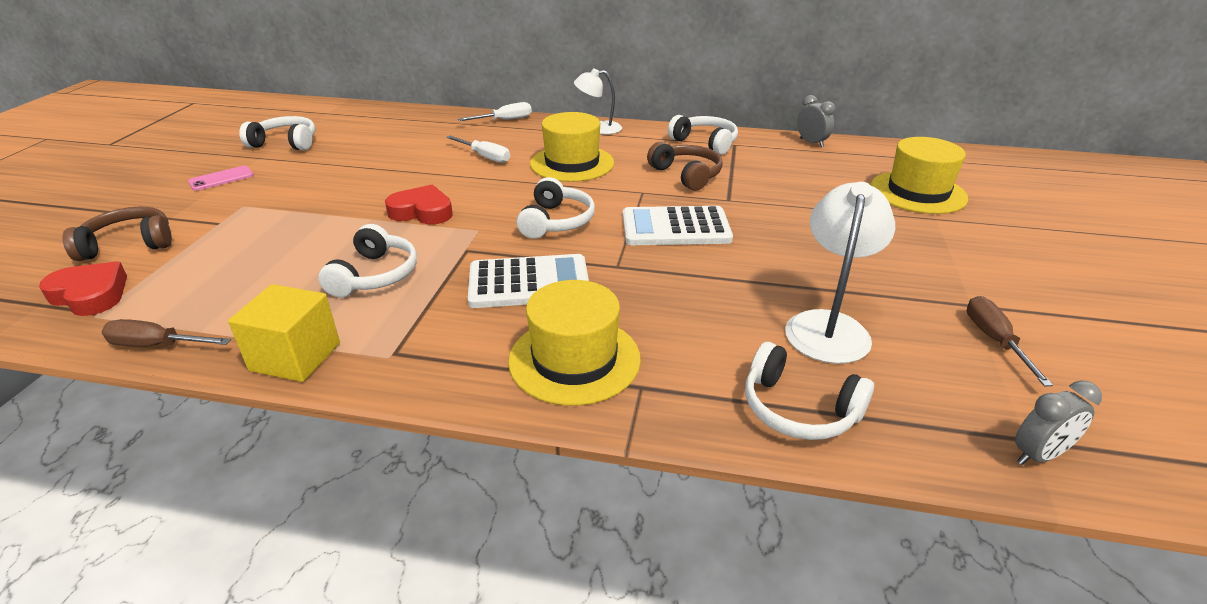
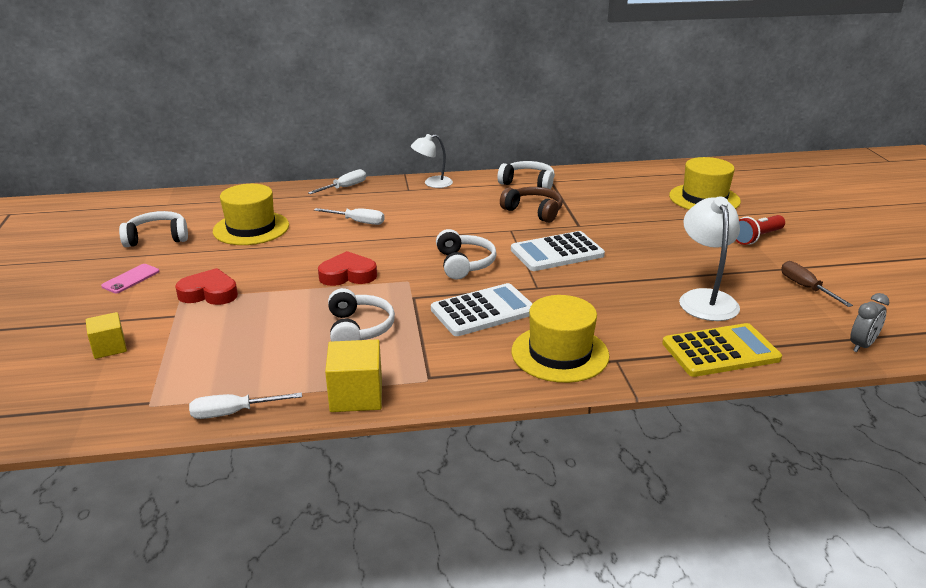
camera: 20 degrees left, 5 degrees down
(90, 295) = (125, 391): red heart -> red heart (209, 293)
(129, 244) = (109, 347): brown headphones -> yellow cube
(157, 345) = (233, 413): brown screwdriver -> white screwdriver
(572, 163) = (436, 216): yellow hat -> yellow hat (251, 228)
(798, 409) = (720, 351): white headphones -> yellow calculator
(811, 143) = (607, 171): grey clock -> none
(961, 255) = (757, 238): none -> red flashlight

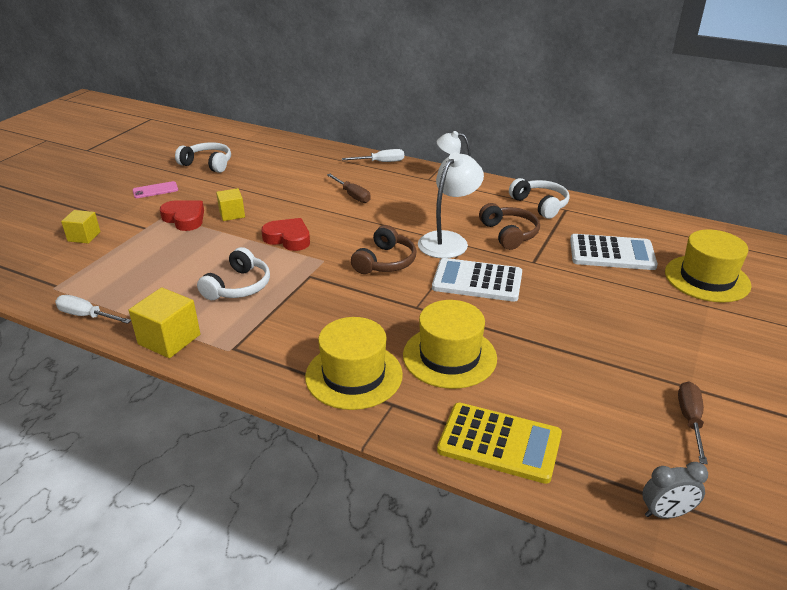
camera: 35 degrees right, 5 degrees up
(251, 228) = (273, 176): yellow hat -> yellow hat (449, 356)
(257, 273) = (232, 214): none -> yellow cube
(358, 222) = (352, 195): white screwdriver -> brown screwdriver
(464, 263) = (385, 262): white headphones -> brown headphones
(483, 311) = (345, 310): white calculator -> white calculator (612, 253)
(705, 299) = (558, 384): white lamp -> white lamp (448, 240)
(757, 238) = (709, 343): red flashlight -> none

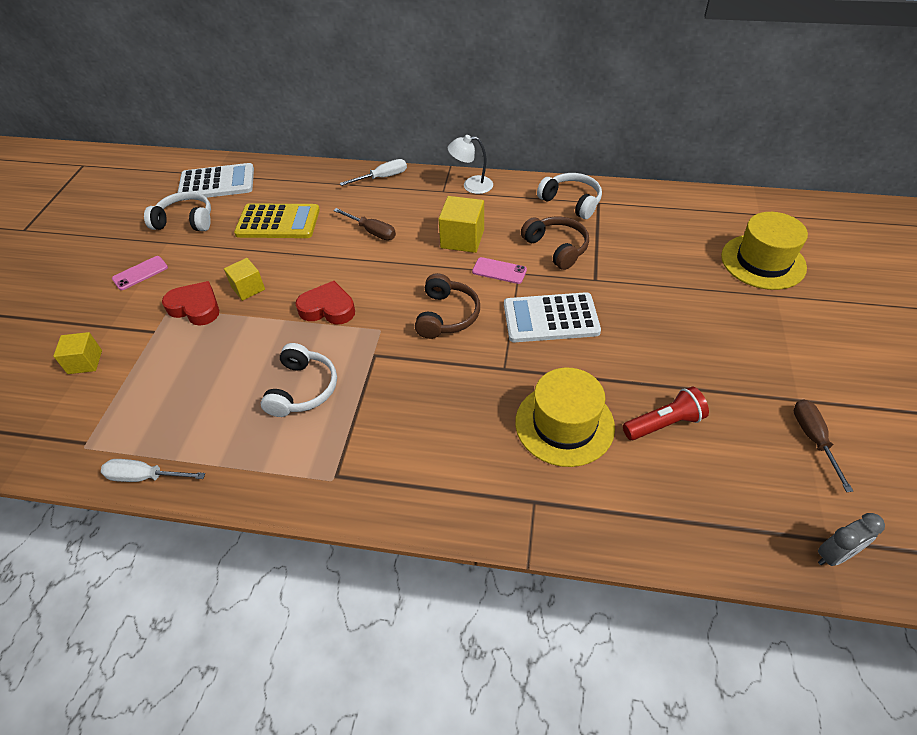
camera: 15 degrees left, 15 degrees up
(169, 339) = (258, 483): yellow cube -> yellow cube (462, 239)
(354, 375) = (479, 476): yellow hat -> none
(448, 240) = (499, 271): white lamp -> pink phone
(499, 443) = (656, 519): yellow calculator -> yellow calculator (278, 222)
(544, 376) = (664, 423): none -> red flashlight
(612, 253) = (665, 250): white calculator -> white calculator (217, 183)

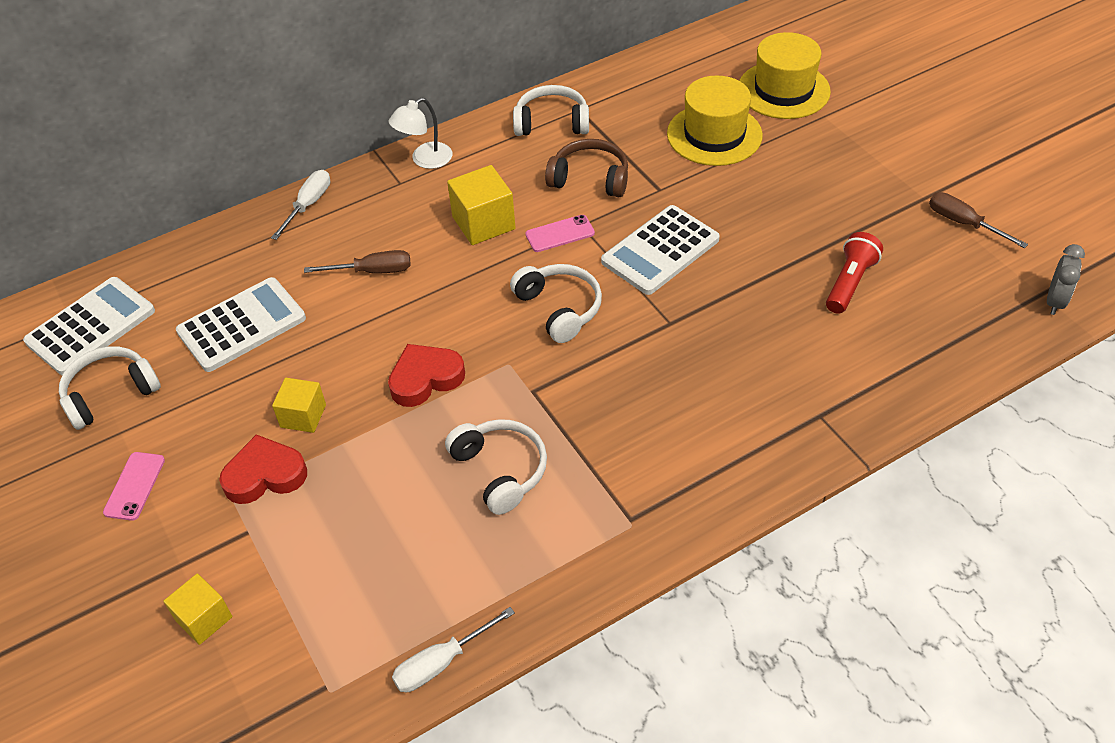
camera: 40 degrees left, 0 degrees up
(278, 222) = (241, 325): yellow calculator -> white calculator
(446, 315) = (559, 308): brown headphones -> white headphones
(564, 424) = (774, 336): yellow hat -> yellow hat (714, 134)

